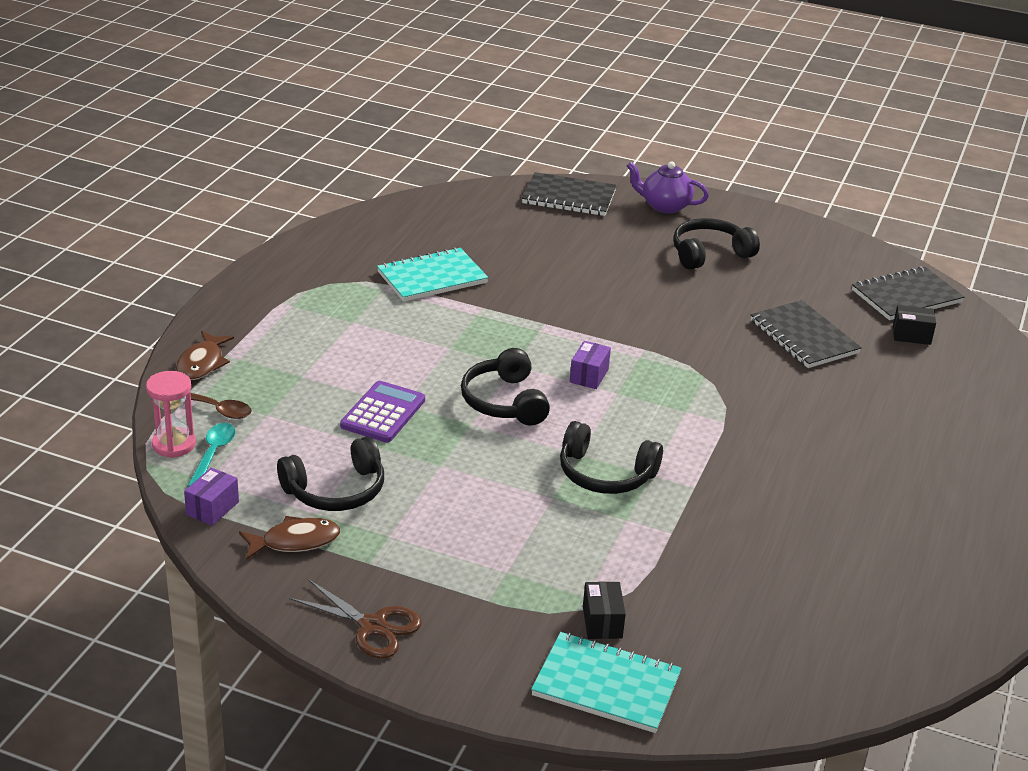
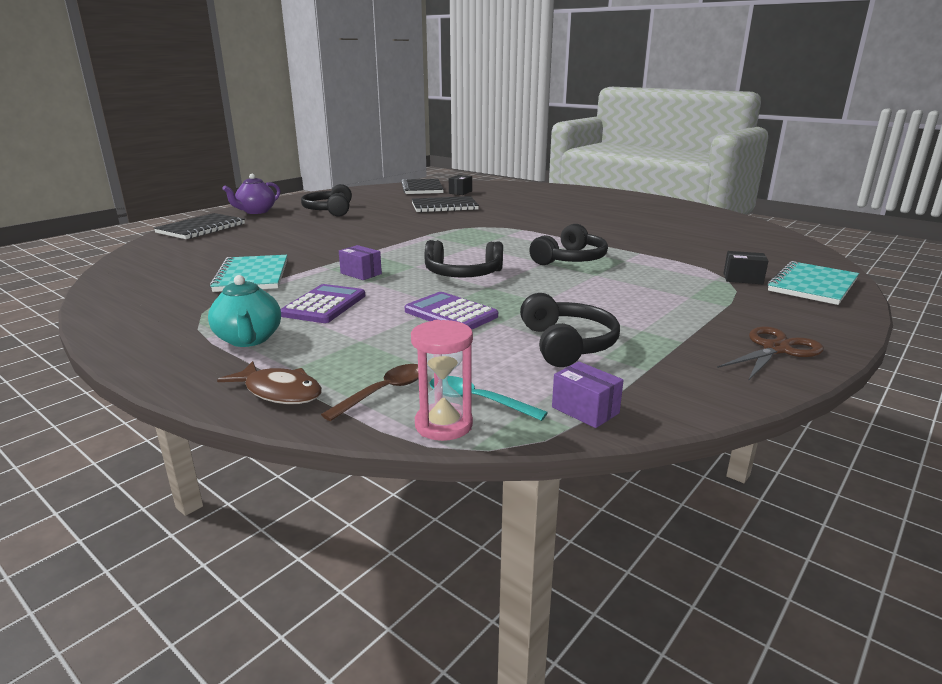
camera: 70 degrees left, 10 degrees down
(284, 323) = (249, 339): none -> turquoise teapot
(295, 541) = (650, 370): brown fish -> none
(374, 338) = (324, 305): none -> purple calculator
(589, 376) = (447, 250): purple box -> purple box (361, 273)

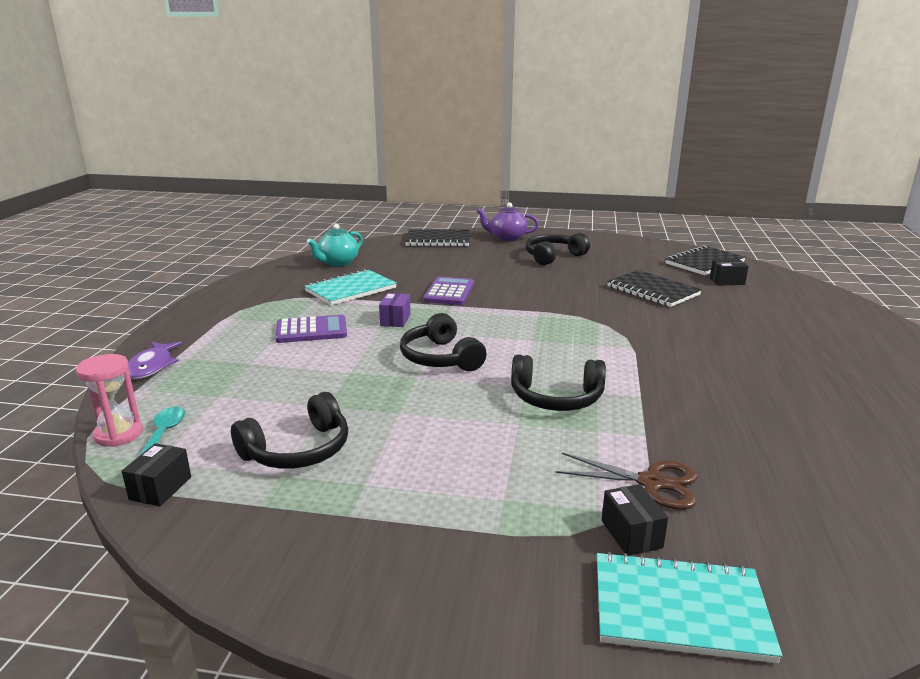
camera: 60 degrees right, 0 degrees up
(249, 339) = (229, 330): turquoise teapot -> turquoise teapot (338, 263)
(279, 392) = (152, 366): brown fish -> purple fish
(383, 392) = (163, 398): brown spoon -> none
(451, 314) = (332, 380): purple calculator -> purple calculator (449, 292)
(585, 410) = (160, 488): purple box -> black box
(775, 349) = (370, 589): brown scissors -> brown scissors (651, 483)

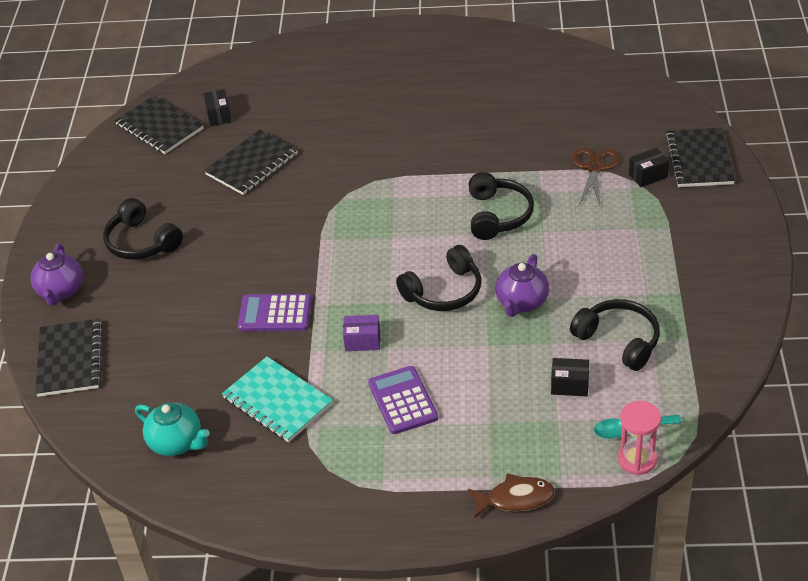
camera: 95 degrees left, 20 degrees up
(152, 366) = (515, 498): purple fish -> brown fish
(160, 488) = (691, 398): black box -> black box (569, 385)
(400, 396) = (521, 302): none -> purple teapot
(679, 609) = (699, 160): turquoise notebook -> black notebook

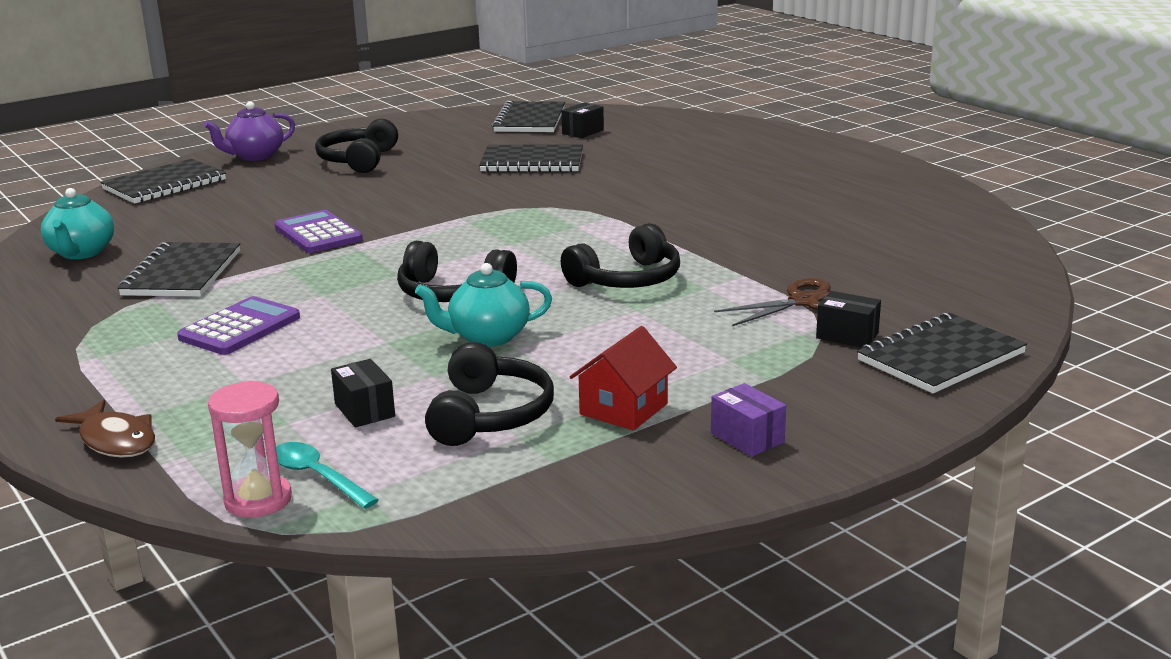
camera: 50 degrees right, 20 degrees down
(277, 401) = (182, 273): turquoise notebook -> black notebook
(362, 341) = (319, 281): purple box -> purple box (747, 438)
(521, 302) = (487, 337): purple teapot -> turquoise teapot
(655, 290) = (623, 409): none -> red house

